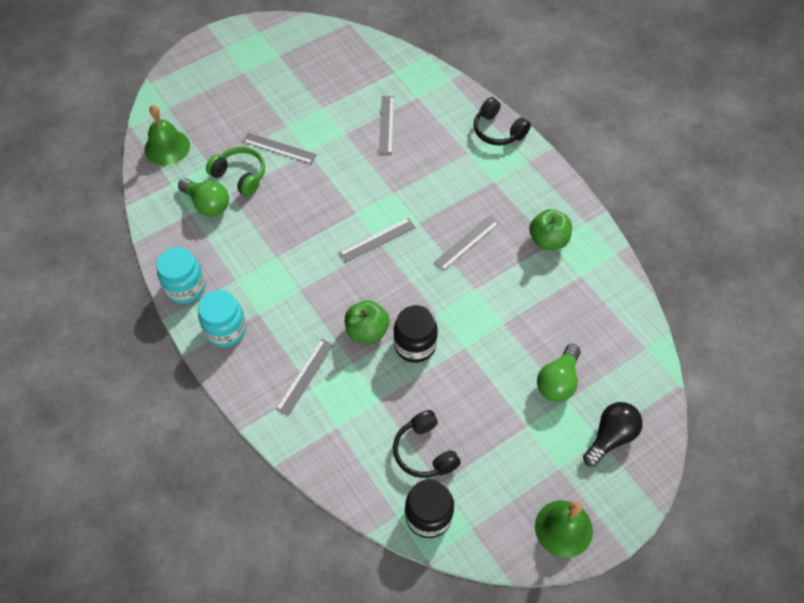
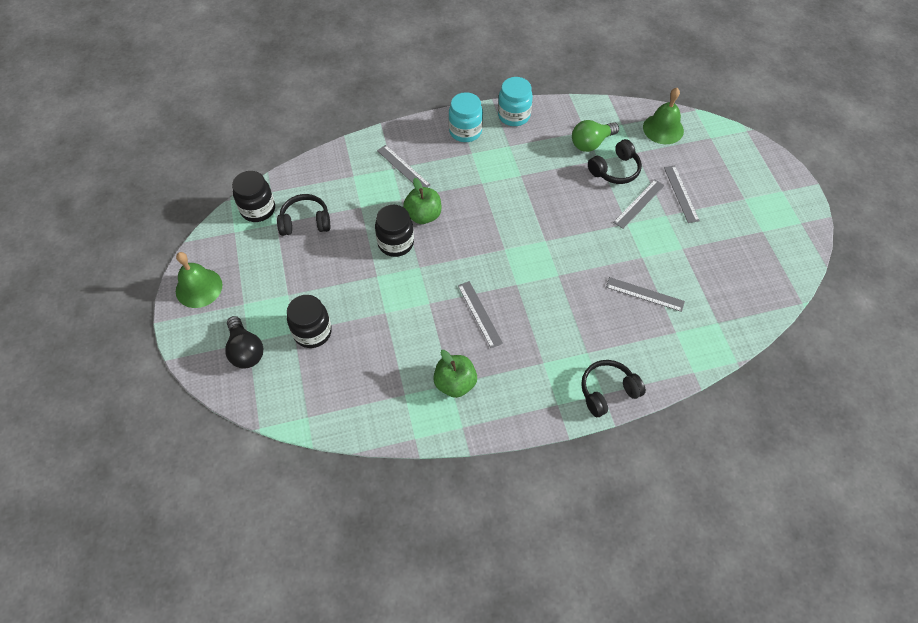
camera: 110 degrees right, 0 degrees up
(240, 176) = (615, 170): green headphones -> black headphones
(377, 240) = (509, 247): grey ruler -> grey ruler (681, 193)
(558, 381) = (312, 332): green light bulb -> black jar

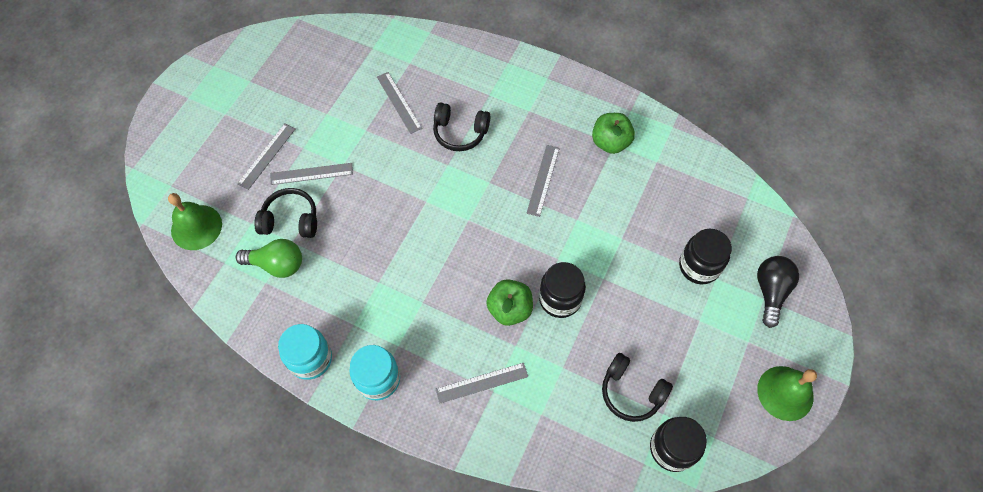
camera: 140 degrees left, 5 degrees up
(403, 168) = (482, 383): grey ruler -> grey ruler turned 75 degrees clockwise
(608, 391) = (503, 61): black headphones -> black headphones (460, 132)

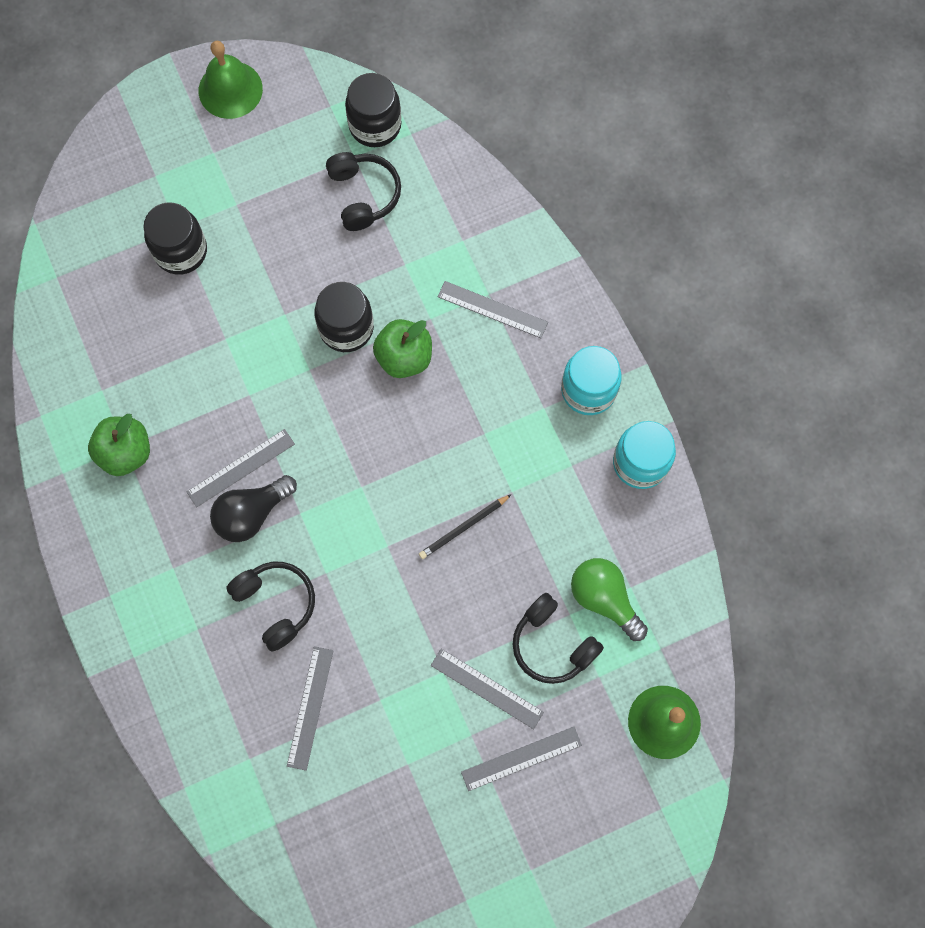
camera: 140 degrees left, 10 degrees up
(390, 241) = (464, 528): none -> black pencil
(770, 291) = (142, 176): black light bulb -> black light bulb (251, 513)

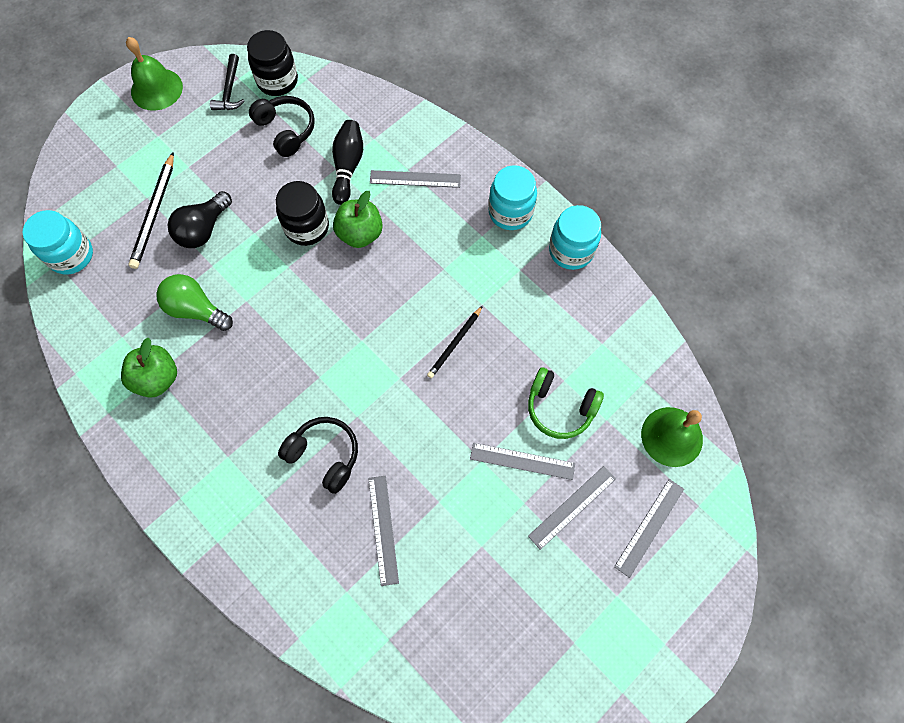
camera: 20 degrees left, 5 degrees down
(74, 272) = (71, 255): none -> turquoise jar
(181, 251) = (154, 213): black jar -> black pencil
(241, 468) = (258, 358): grey ruler -> grey ruler (649, 527)
(251, 513) = (279, 391): black light bulb -> black light bulb (203, 229)
(315, 119) = (230, 90): none -> black hammer
(419, 267) = (348, 167): none -> black bowling pin
(552, 644) = (560, 407): black headphones -> green headphones
(604, 599) = (586, 359): green light bulb -> green light bulb (196, 309)

